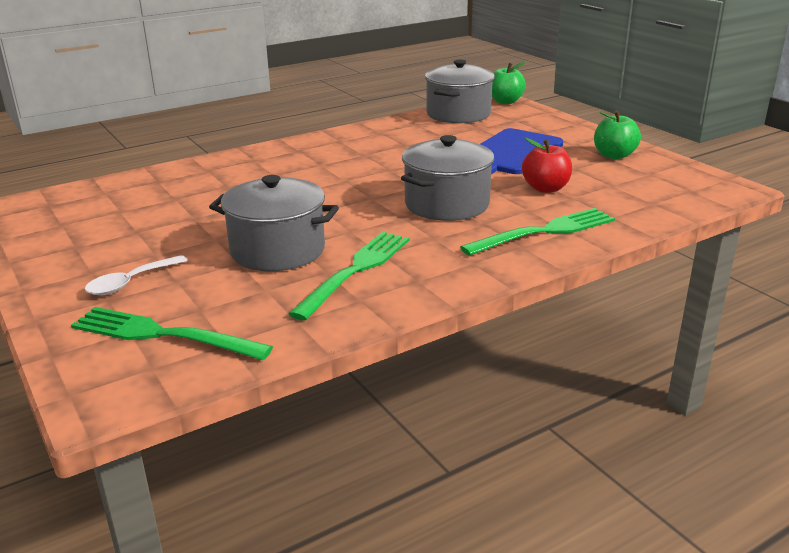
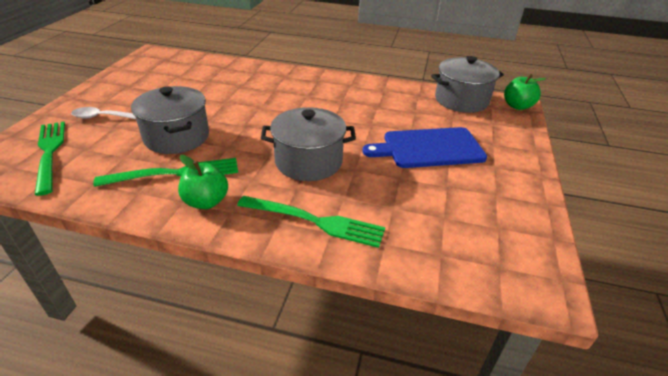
camera: 45 degrees right, 10 degrees up
(545, 188) = (391, 189): red apple -> none
(614, 155) = (504, 194): green apple -> green apple (206, 202)

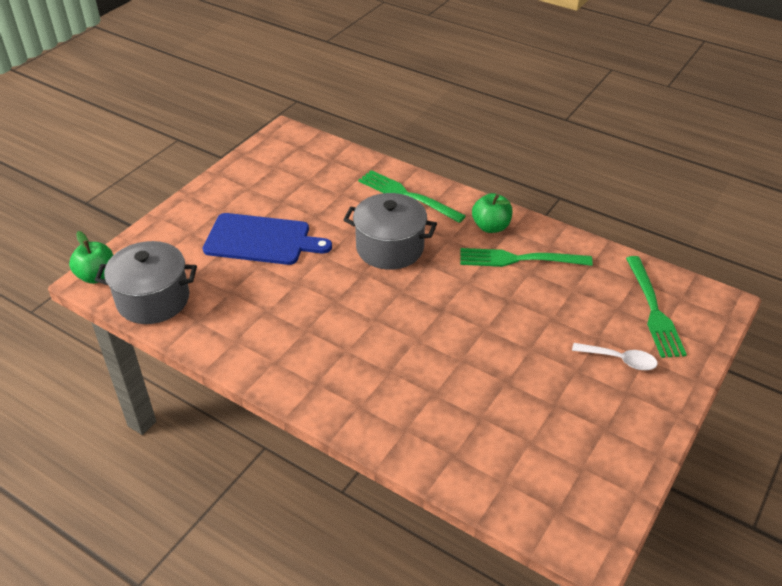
camera: 160 degrees left, 5 degrees up
(177, 137) = (521, 306): grey pot -> none

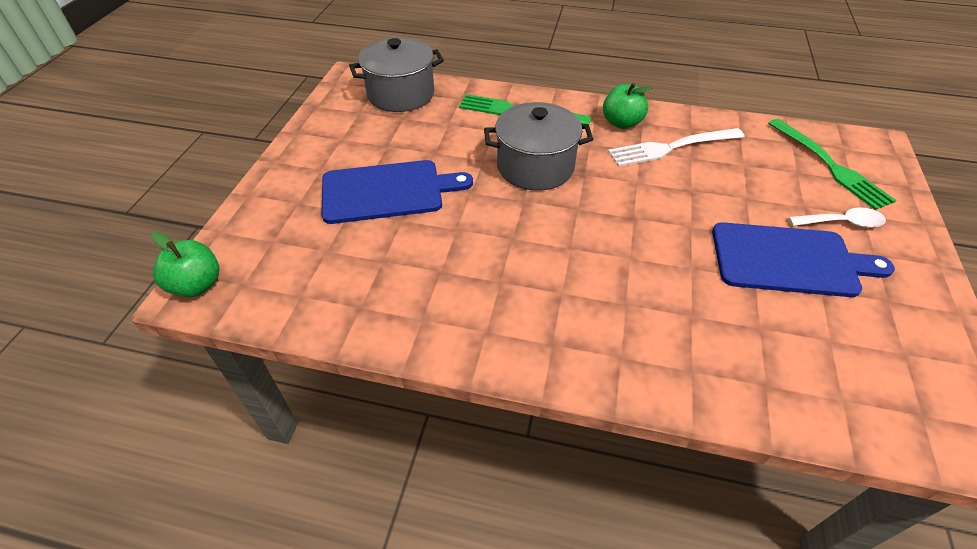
camera: 20 degrees left, 5 degrees up
(153, 299) = (288, 295): grey pot -> grey pot (401, 94)
(518, 259) = (671, 148): green fork -> white fork
(547, 376) = (789, 260): none -> blue cutting board

